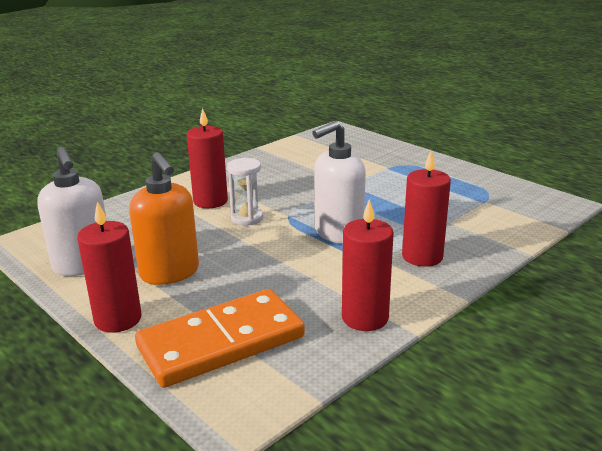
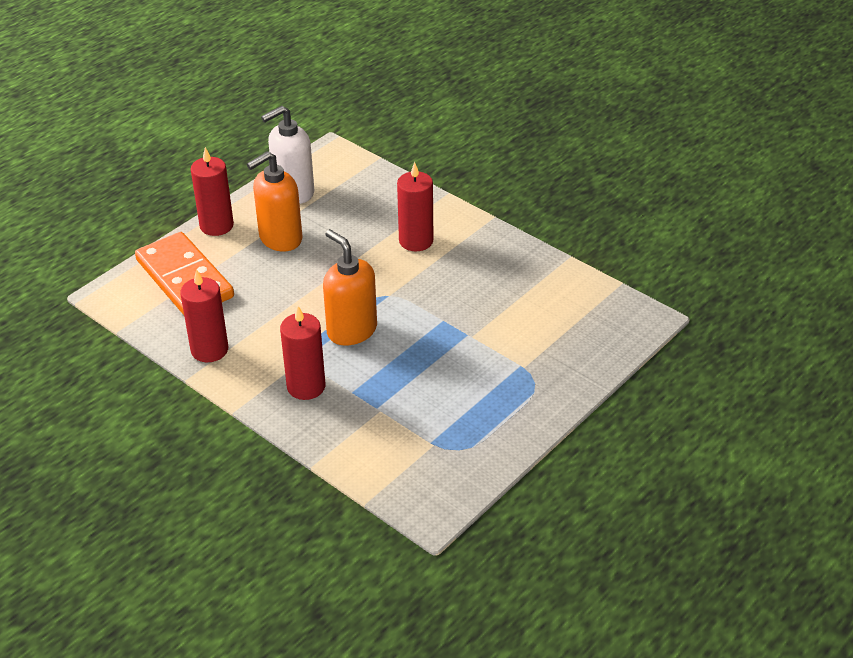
camera: 85 degrees right, 15 degrees up
(247, 218) = (380, 269): white hourglass -> none
(338, 233) = (351, 330): white soap dispenser -> orange soap dispenser

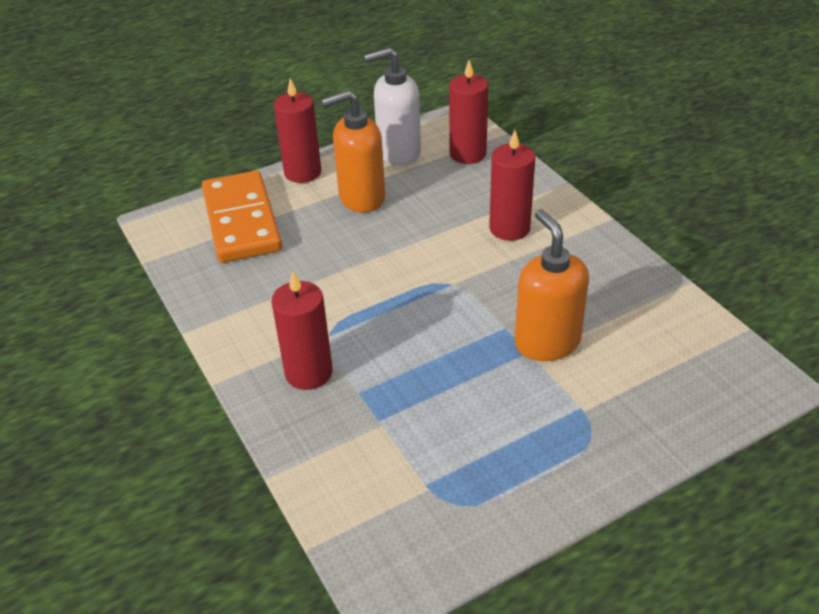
camera: 20 degrees right, 0 degrees up
(209, 350) = (225, 304): red candle -> red candle (467, 154)
(351, 330) = (392, 316): orange soap dispenser -> orange soap dispenser (547, 342)

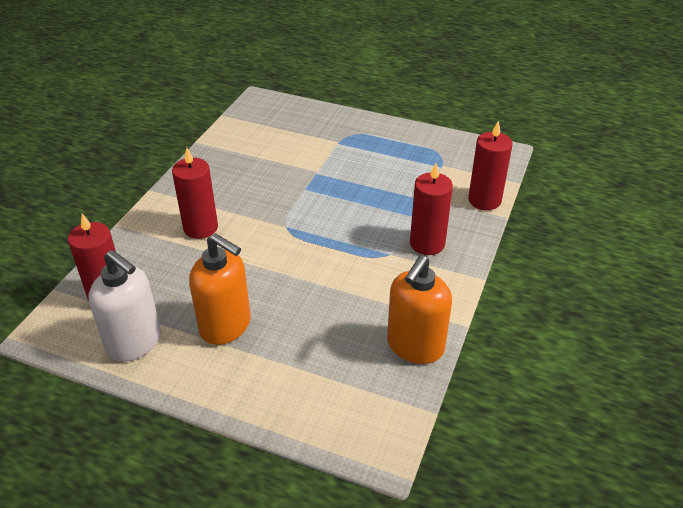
camera: 130 degrees left, 0 degrees up
(242, 221) = (323, 385): orange domino -> none
(302, 172) = (217, 392): red candle -> red candle (484, 200)
(547, 342) = (301, 170): orange soap dispenser -> orange soap dispenser (415, 346)

